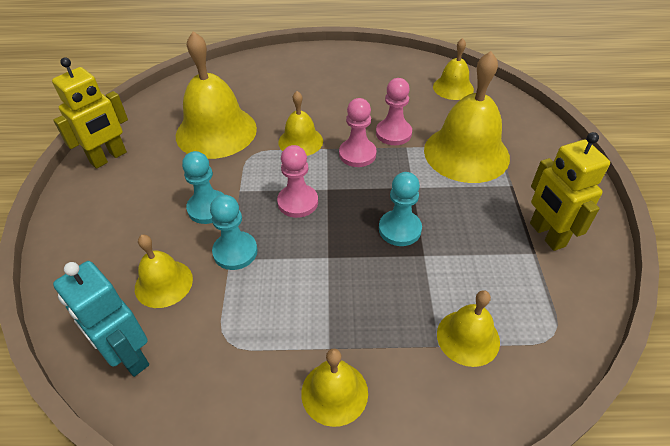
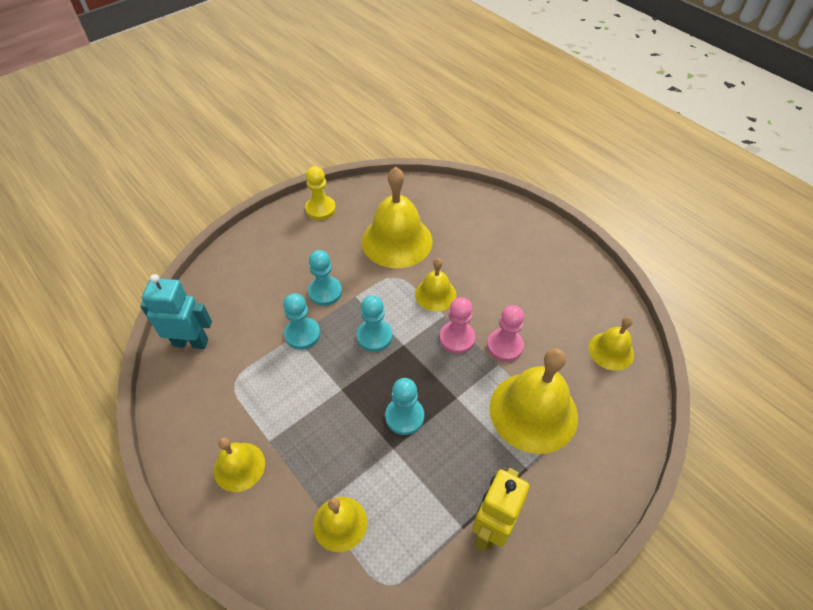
camera: 50 degrees right, 5 degrees up
(109, 158) = (320, 209): yellow robot -> yellow pawn
(128, 356) = (191, 342): turquoise robot -> turquoise robot turned 90 degrees clockwise
(163, 283) = (250, 317): yellow bell -> none
(298, 202) = (374, 336): pink pawn -> turquoise pawn

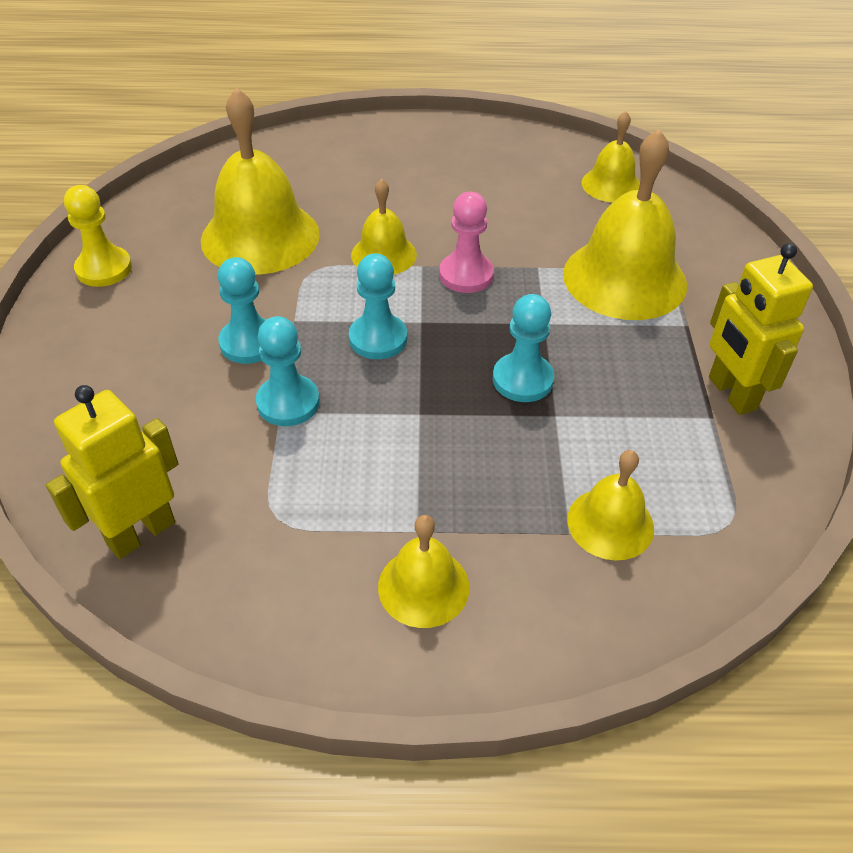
camera: 50 degrees left, 5 degrees down
(191, 342) = (141, 533): turquoise robot -> yellow robot
(505, 346) = (520, 247): pink pawn -> none

